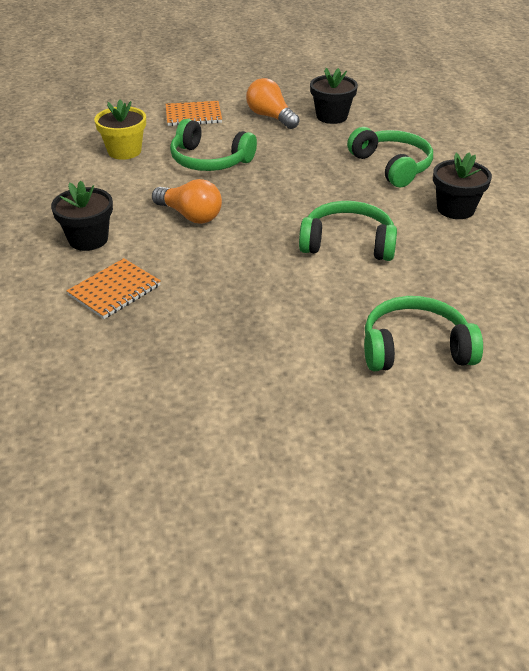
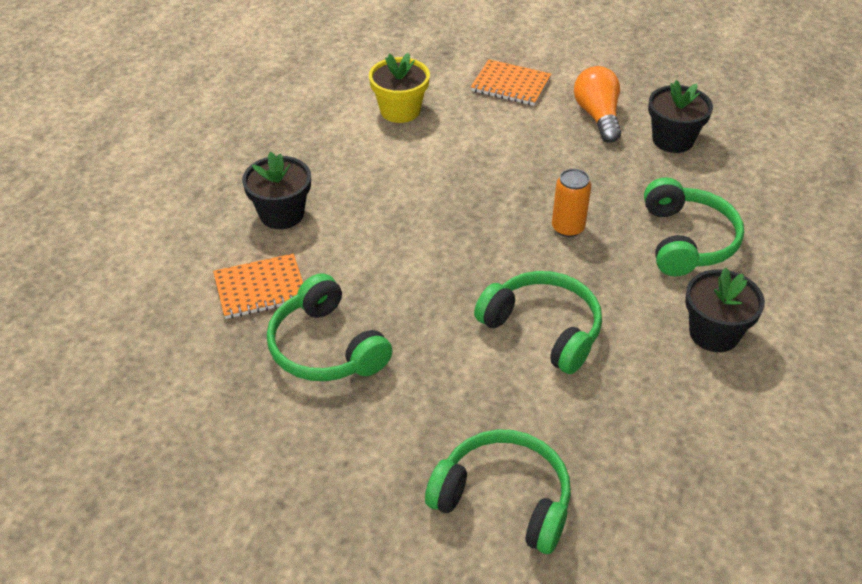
camera: 30 degrees right, 5 degrees up
(190, 215) = (403, 223): orange light bulb -> none
(209, 160) = (479, 155): green headphones -> green headphones (325, 347)
(309, 183) = (568, 228): none -> orange can

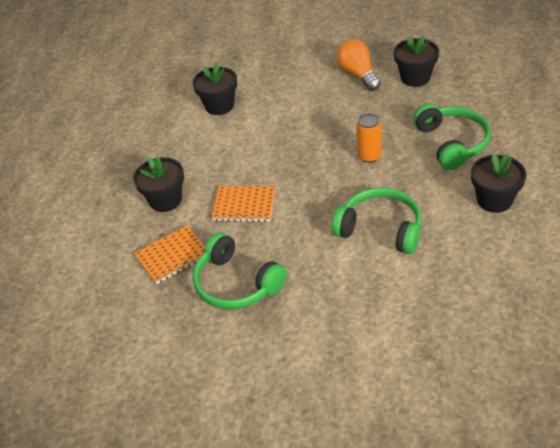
camera: 10 degrees left, 0 degrees up
(400, 110) = (219, 105): yellow flower pot -> black flower pot
(504, 499) = (401, 350): green headphones -> none
(510, 85) = (289, 68): orange notebook -> orange notebook (244, 205)

